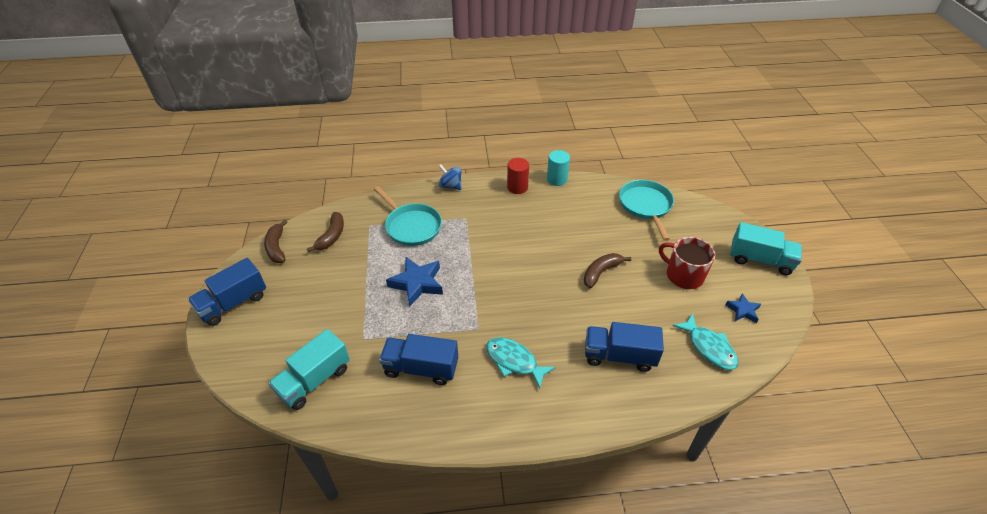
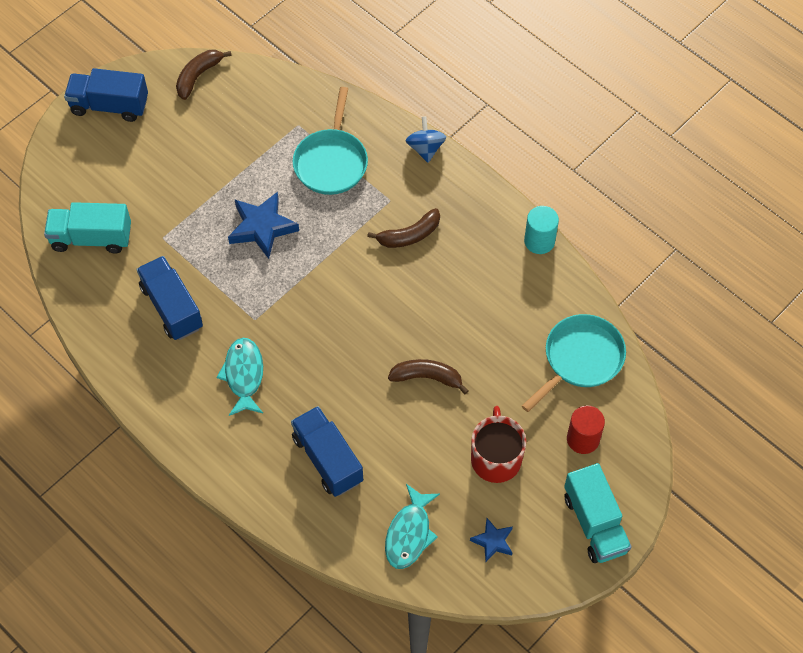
camera: 50 degrees right, 15 degrees up
(331, 236) = (253, 107): brown banana -> brown banana (409, 235)
(517, 187) = (486, 212): red cylinder -> red cylinder (583, 439)

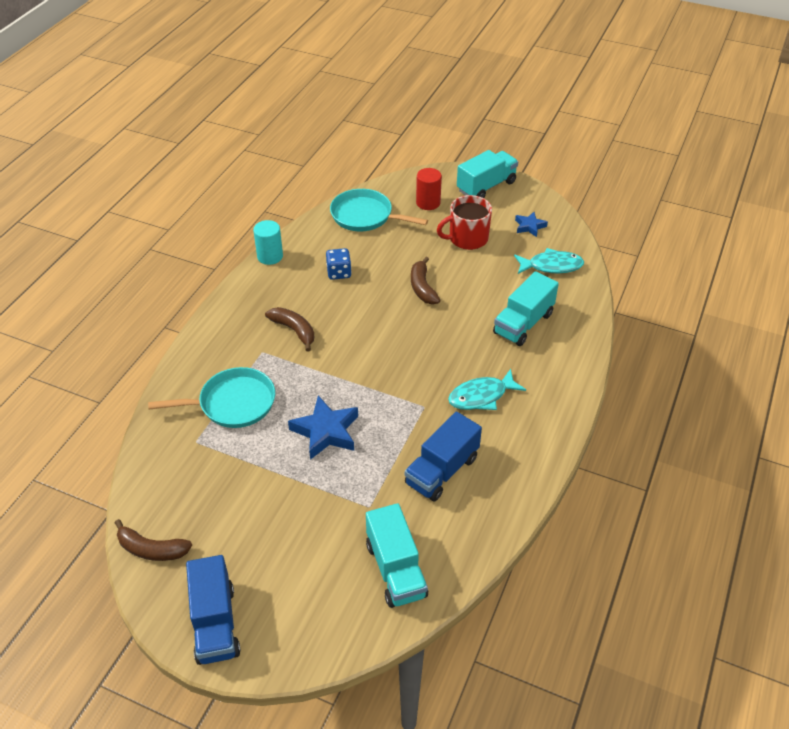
camera: 110 degrees left, 15 degrees down
(327, 459) = (523, 323): blue truck -> turquoise truck
(425, 148) = (197, 343): blue spinning top -> none
(485, 301) = (339, 273): none -> blue dice

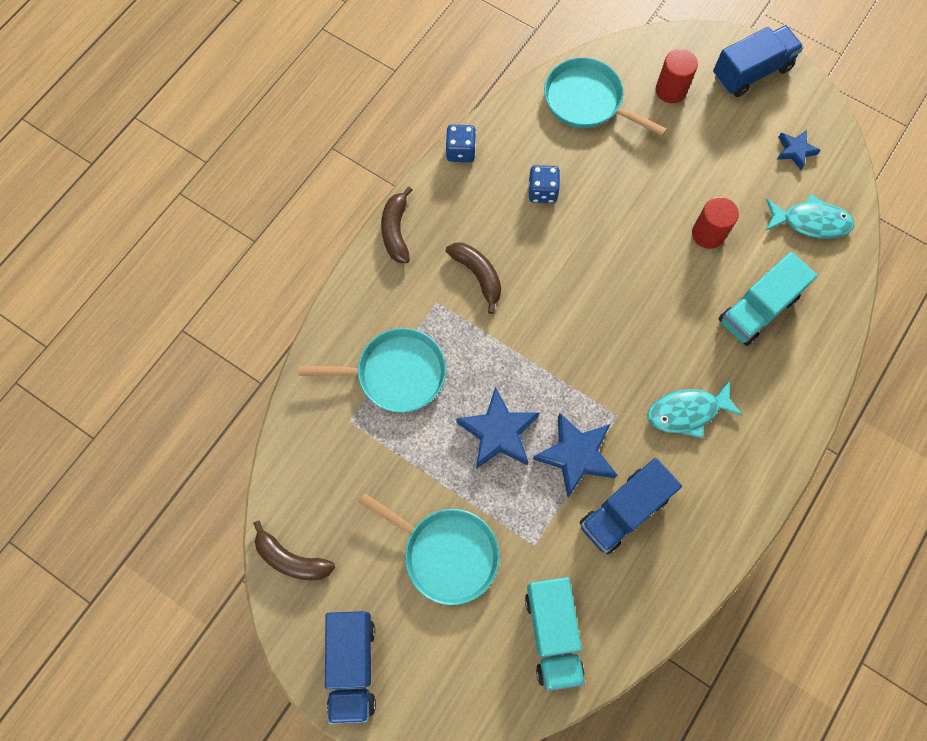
camera: 10 degrees right, 25 degrees up
(270, 256) = (460, 151): turquoise cylinder -> blue dice
(292, 524) = (446, 553): none -> turquoise pan
(394, 438) = (576, 455): none -> blue star
(422, 287) = (642, 232): brown banana -> brown banana (396, 231)
(467, 238) = (711, 159): red mug -> none
(474, 282) = (708, 234): none -> red cylinder
(486, 186) = (751, 72): turquoise truck -> blue truck

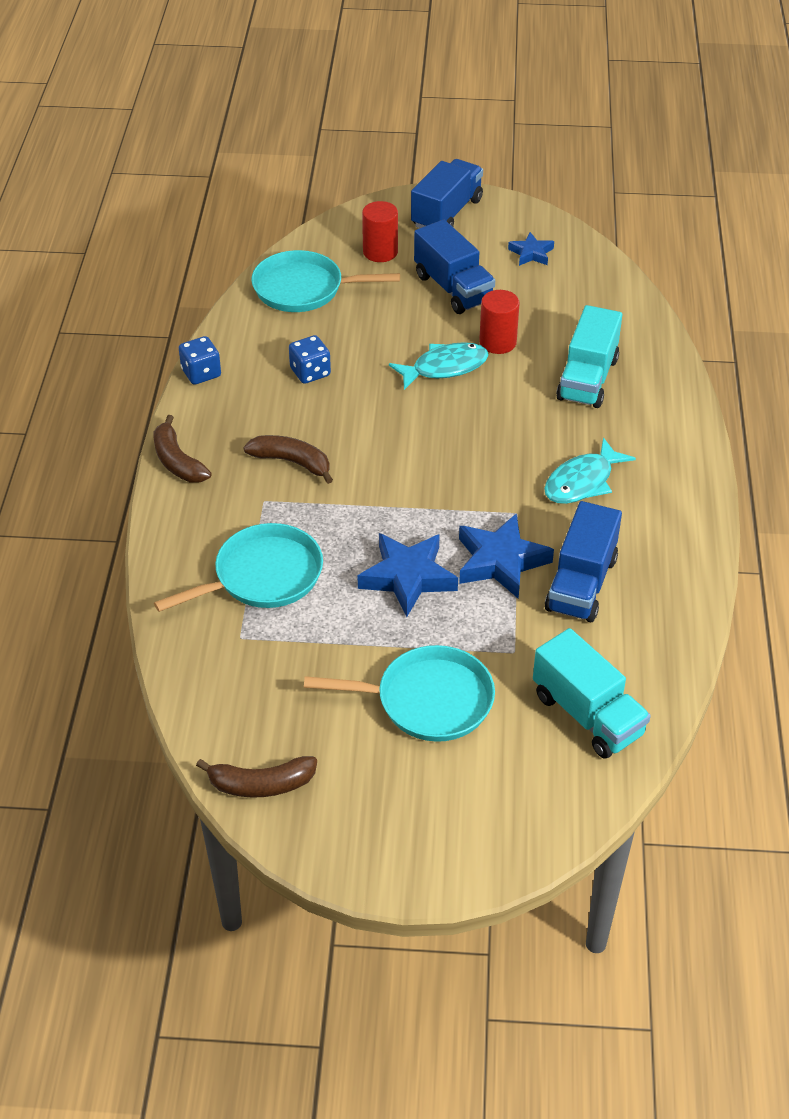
camera: 30 degrees left, 25 degrees down
(352, 665) = (398, 844): blue truck -> blue truck (453, 288)
(810, 222) = (585, 298): turquoise fish -> turquoise fish (444, 367)

